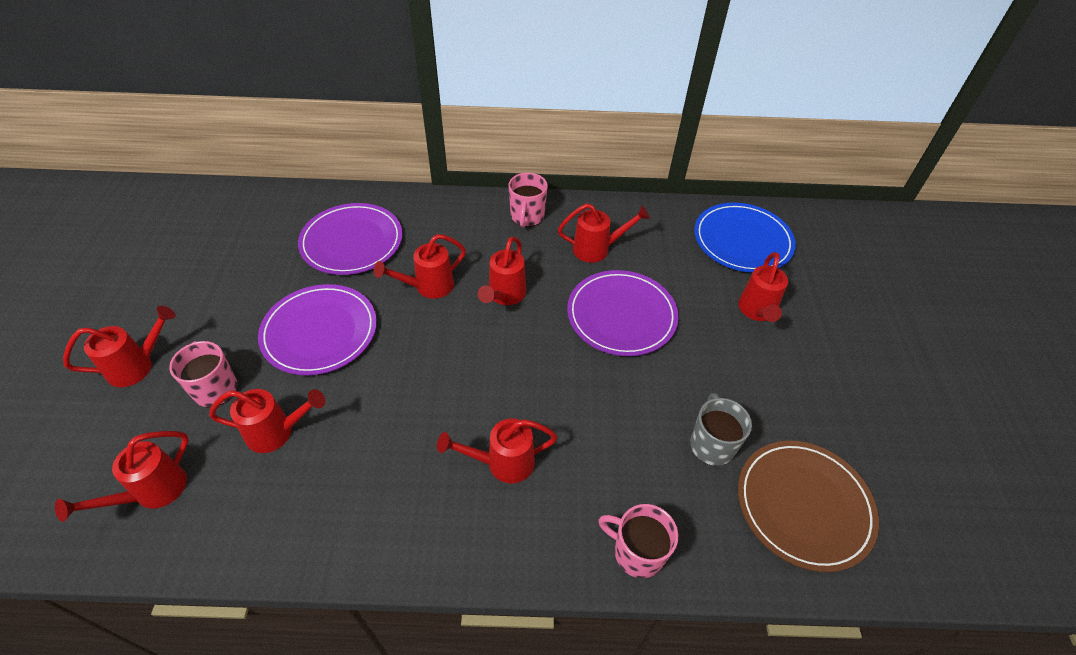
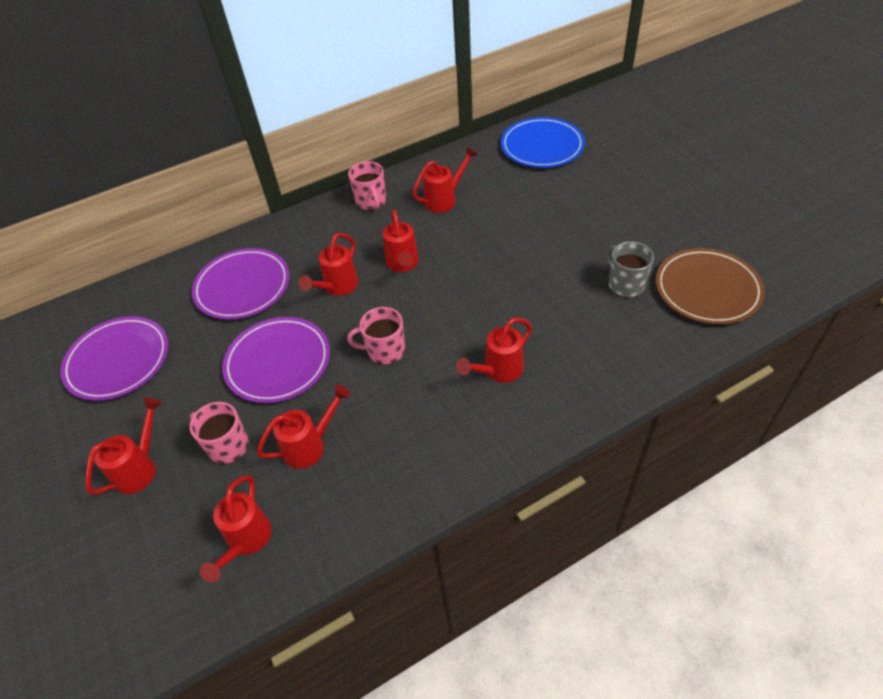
camera: 25 degrees left, 0 degrees up
(621, 315) = (499, 235): purple plate -> purple plate (118, 360)
(637, 552) = (631, 372): pink mug -> pink mug (385, 351)
(757, 312) = (588, 188): red watering can -> none

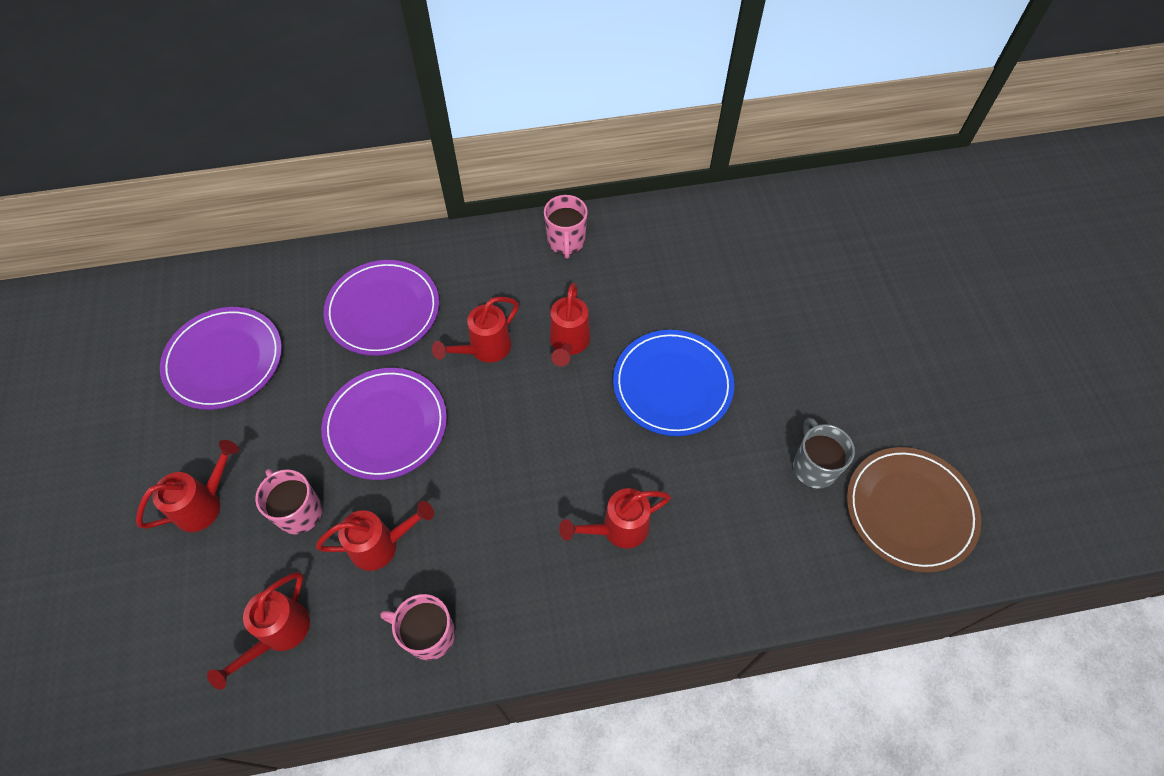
camera: 15 degrees right, 10 degrees up
(385, 351) = (504, 454): pink mug -> pink mug (428, 634)
(445, 199) = (652, 268): red watering can -> none
(542, 146) = (801, 228): blue plate -> blue plate (672, 385)

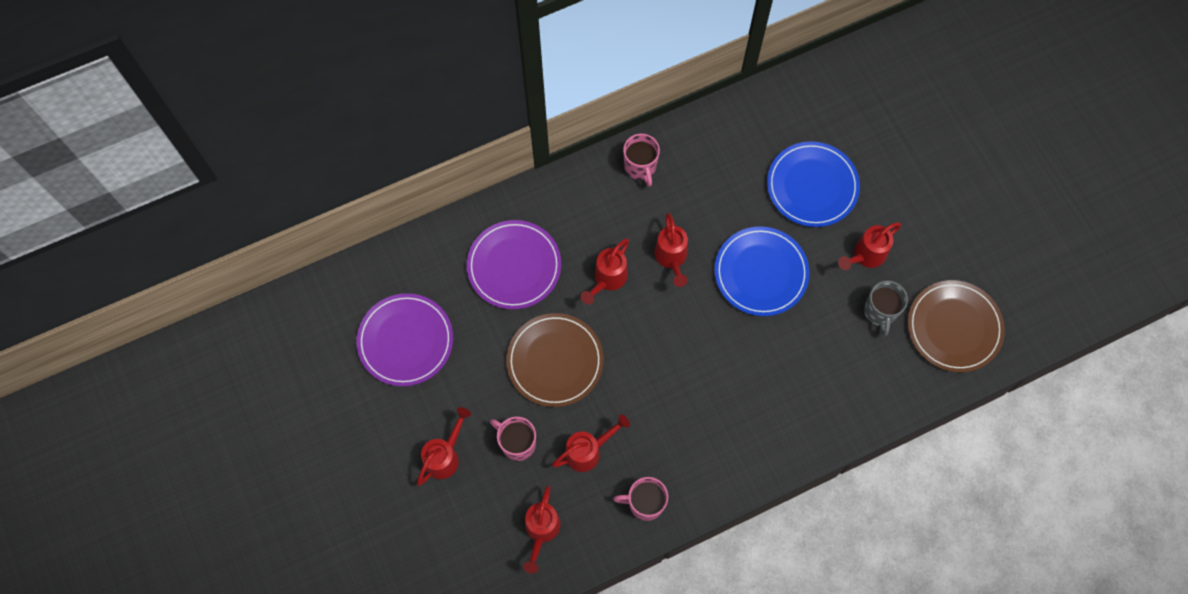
camera: 15 degrees left, 10 degrees up
(386, 425) = (555, 361): purple plate -> brown plate
(617, 529) = (752, 395): red watering can -> red watering can (865, 256)
(762, 304) = (812, 186): none -> blue plate
(813, 466) = (880, 312): grey mug -> grey mug turned 150 degrees counterclockwise

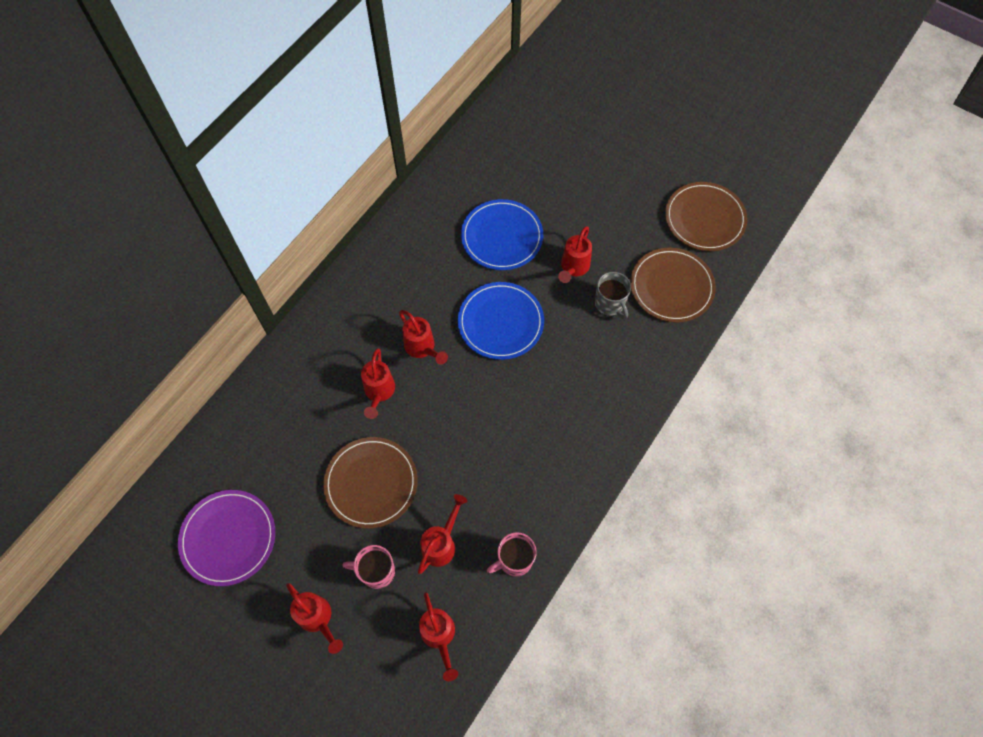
camera: 30 degrees left, 5 degrees down
(445, 456) = (318, 619): red watering can -> red watering can turned 135 degrees clockwise
(514, 266) = (292, 423): purple plate -> none
(640, 167) = (356, 290): pink mug -> none
(1034, 275) = (704, 219): none -> brown plate

